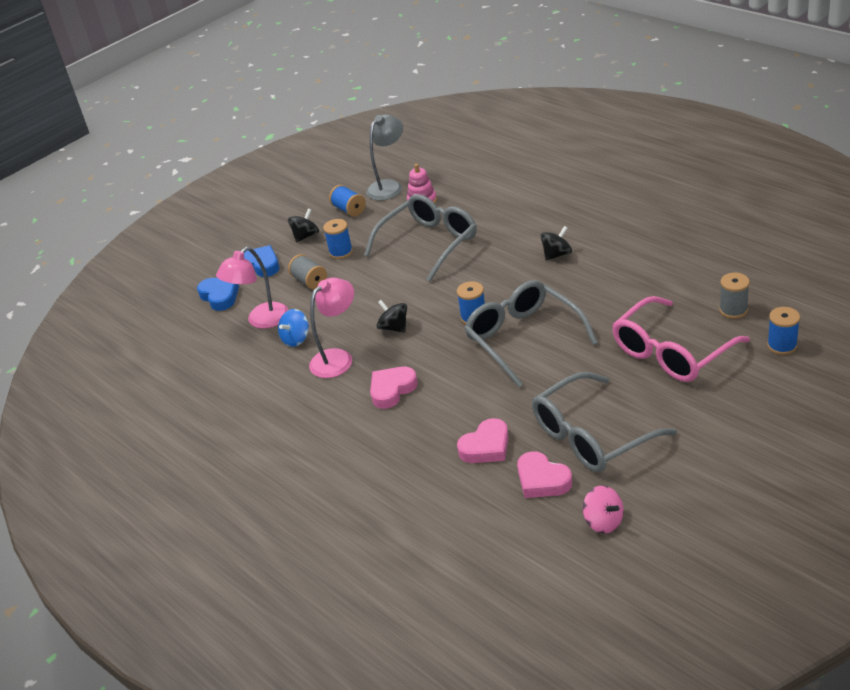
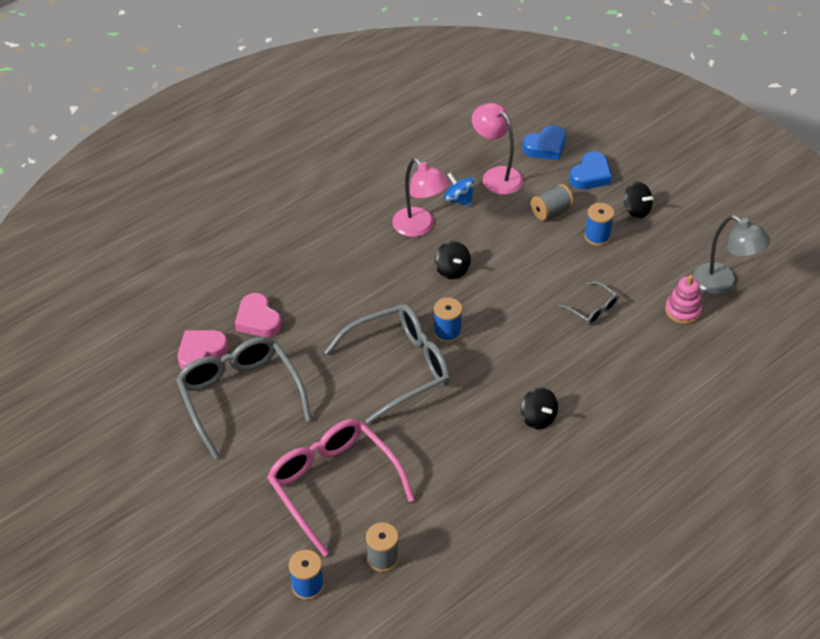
camera: 90 degrees right, 10 degrees up
(349, 210) = (680, 246): blue spool -> none
(392, 390) = (359, 262): pink heart -> none
(394, 327) = (452, 270): black spinning top -> black spinning top turned 105 degrees clockwise
(429, 243) = (592, 309): grey glasses -> grey glasses, size x0.46
(603, 521) = (136, 386): pink spinning top -> none

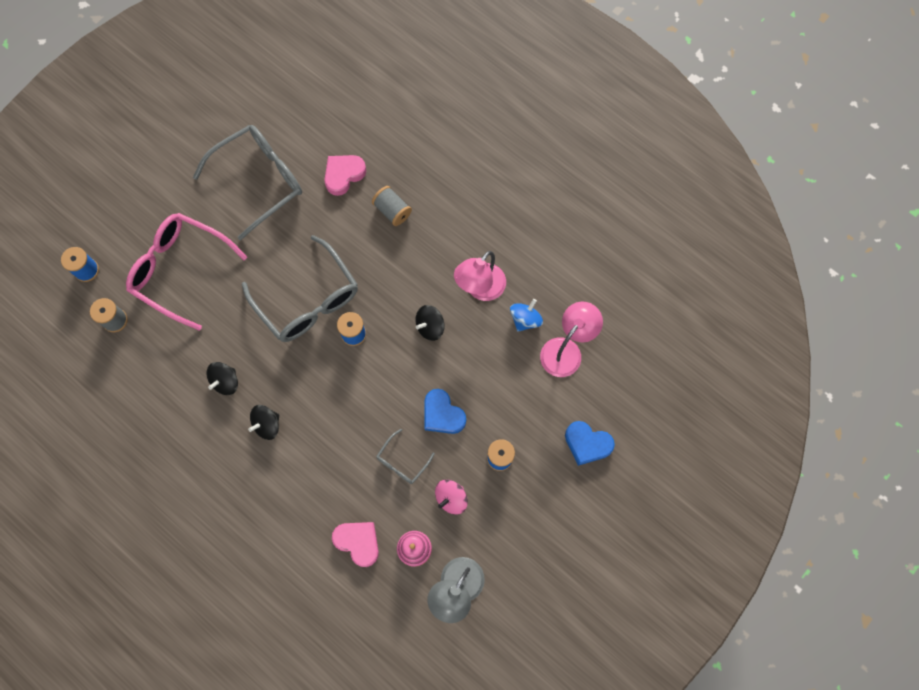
camera: 80 degrees right, 25 degrees up
(201, 352) = (301, 140): pink heart -> pink heart (358, 542)
(333, 484) = (180, 270): pink glasses -> pink glasses turned 105 degrees counterclockwise
(545, 147) = (620, 394): blue heart -> blue heart (442, 414)
(551, 211) = (526, 409): grey spool -> grey spool (392, 210)
(634, 277) = (451, 498): none -> pink spinning top
(636, 210) = (545, 494): black spinning top -> black spinning top (225, 381)

